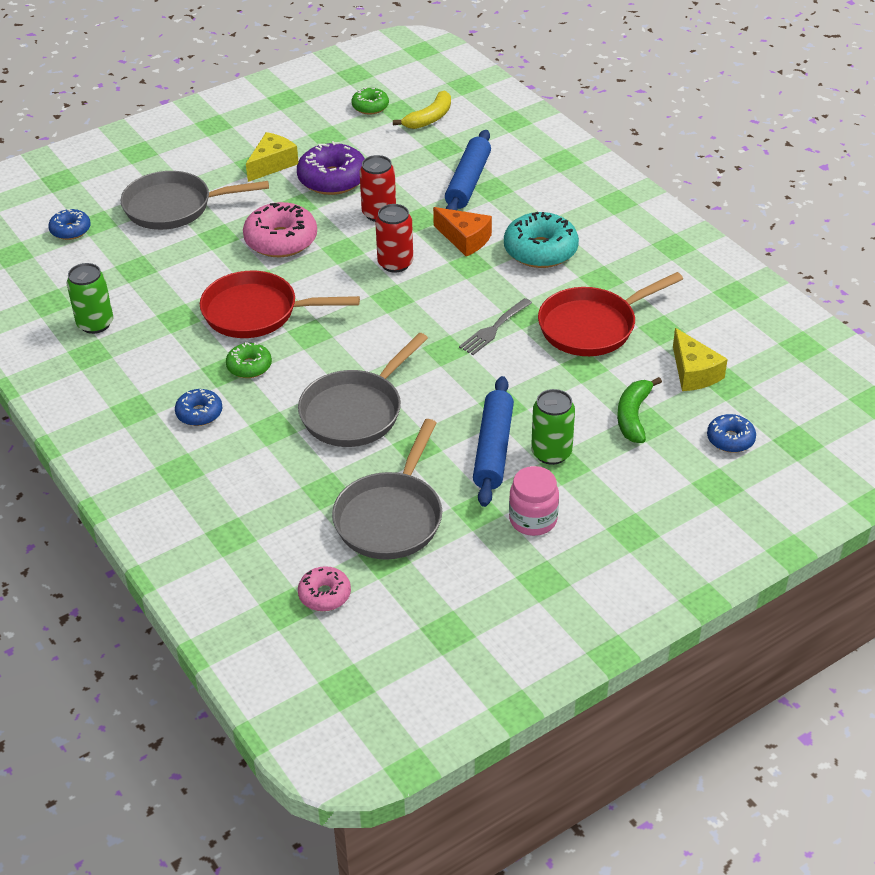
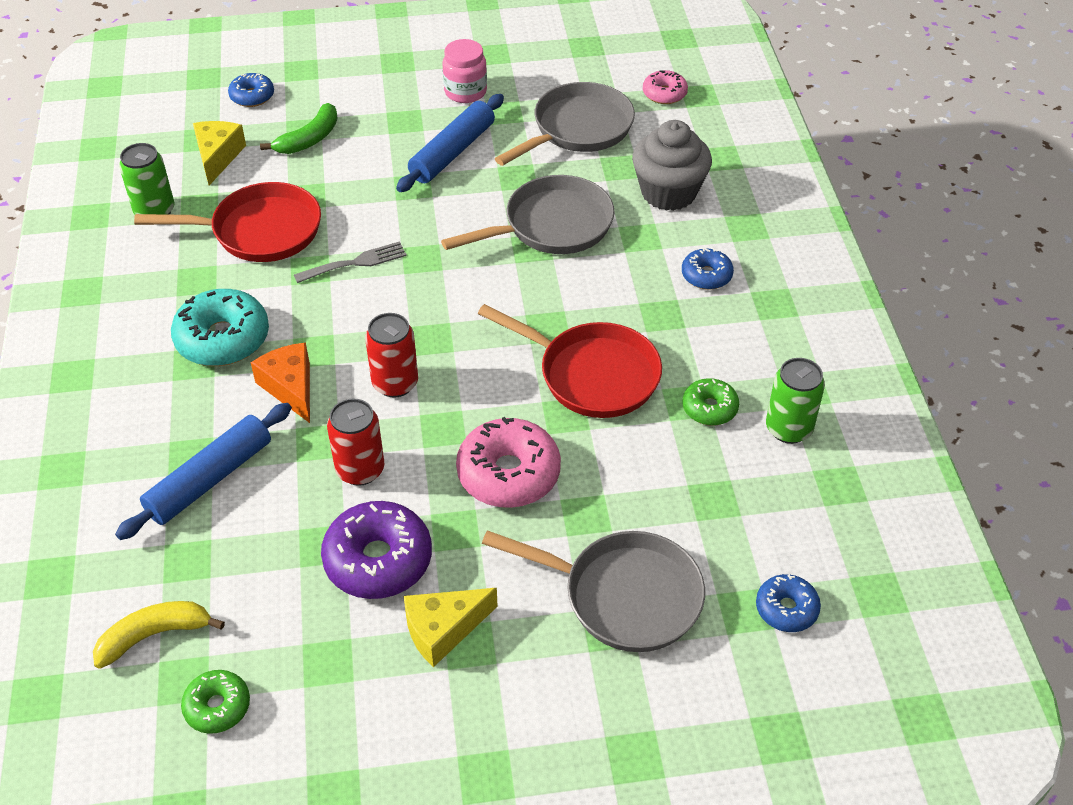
camera: 155 degrees left, 5 degrees up
(249, 366) = (632, 309): green donut -> green donut (709, 408)
(266, 479) = (668, 192): none -> grey cupcake
(551, 453) = (406, 133): green can -> green can (154, 211)

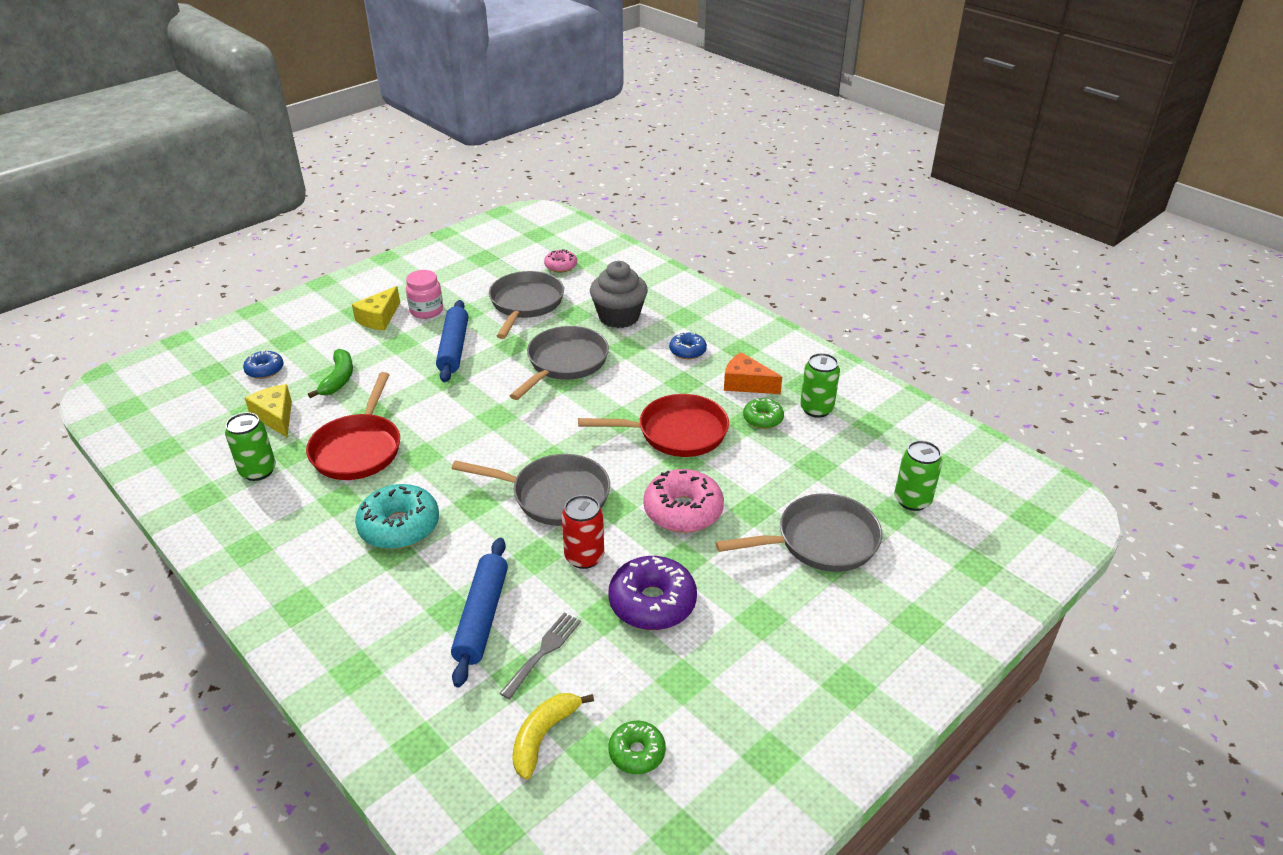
camera: 35 degrees left, 10 degrees down
(259, 231) = (358, 449): red pan -> red pan turned 135 degrees clockwise
(290, 387) = (483, 532): orange cheese -> orange cheese (746, 384)
(355, 263) = (452, 438): grey fork -> grey fork (543, 651)
(395, 383) = (555, 495): red can -> grey pan
(443, 630) = (736, 619): yellow cheese -> yellow cheese (379, 318)
(786, 609) = (912, 500): blue donut -> green can

